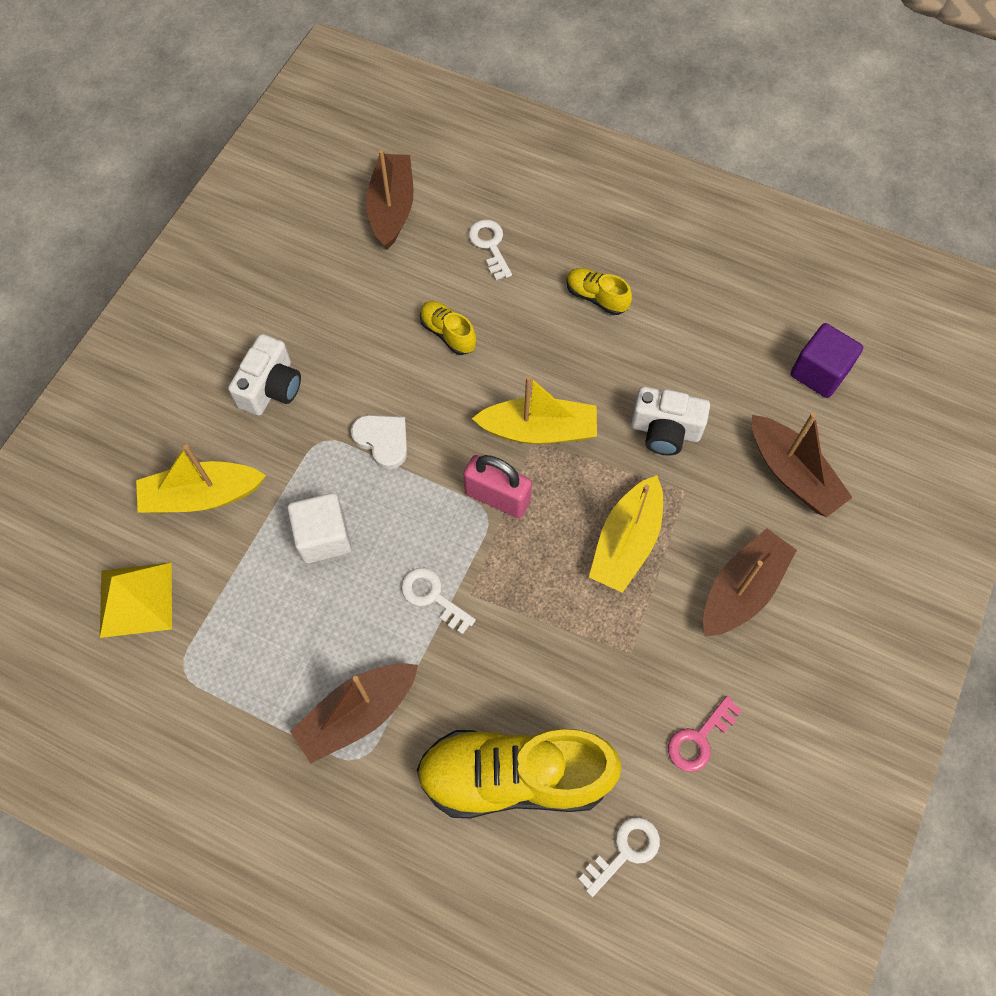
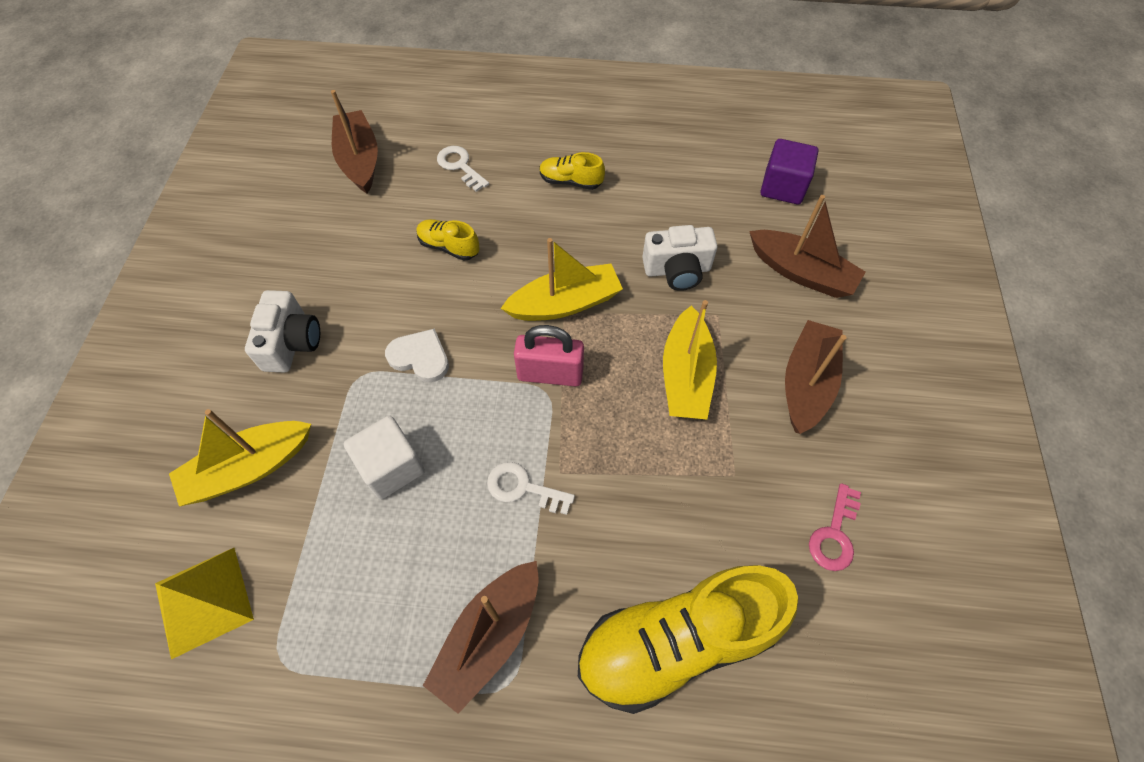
camera: 20 degrees left, 5 degrees down
(625, 851) = (818, 677): white key -> none

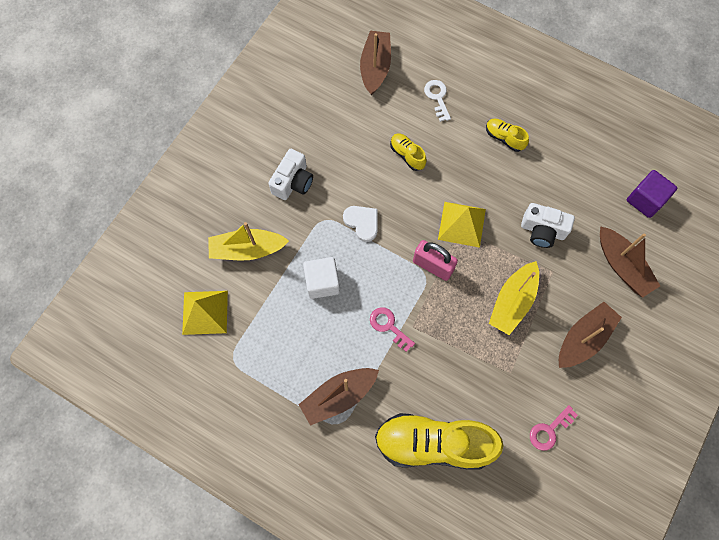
camera: 25 degrees right, 10 degrees up
(523, 488) = (388, 326): white key -> pink key
(565, 303) = (461, 224): yellow boat -> yellow pyramid

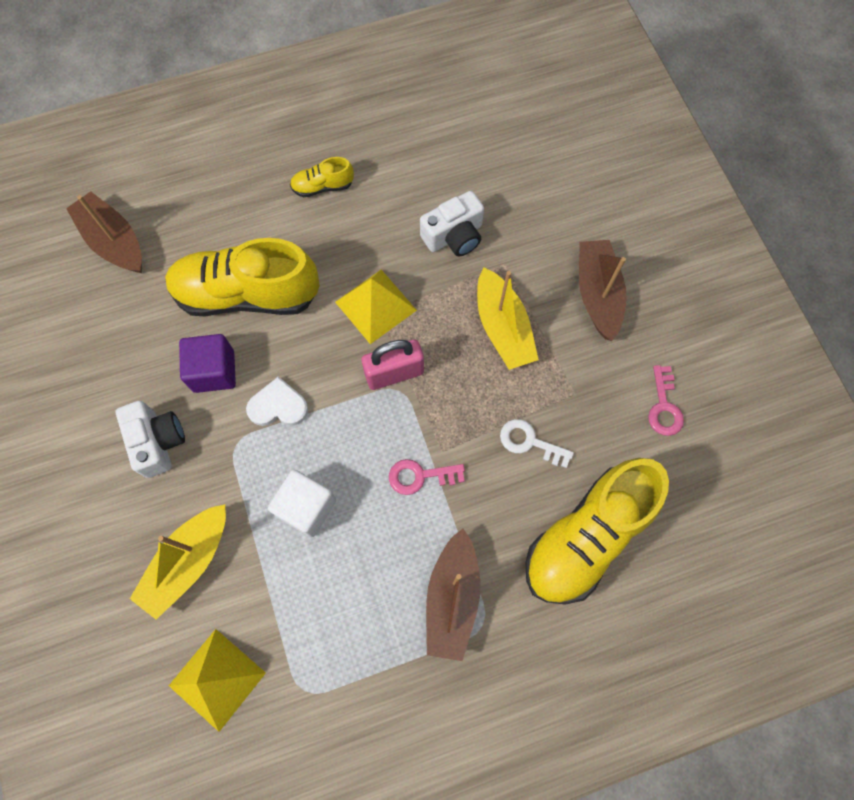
camera: 50 degrees left, 0 degrees up
(407, 155) = (247, 294): yellow shoe -> yellow shoe, size x2.24
(437, 97) = (213, 210): white key -> white key (529, 442)
(622, 266) = (555, 197): brown boat -> none
(645, 200) = (507, 120): purple cube -> purple cube (214, 371)

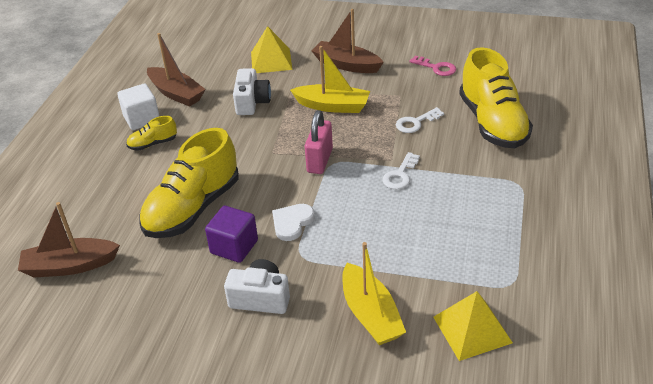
camera: 55 degrees left, 30 degrees down
(306, 507) = (379, 235): white cube -> white cube (142, 119)
(323, 186) = (153, 144): yellow shoe -> yellow shoe turned 45 degrees clockwise
(375, 306) = (264, 152): yellow pyramid -> yellow pyramid (271, 60)
(420, 476) = (400, 175): pink key -> white key
(452, 598) = (492, 191): brown boat -> brown boat (176, 93)

